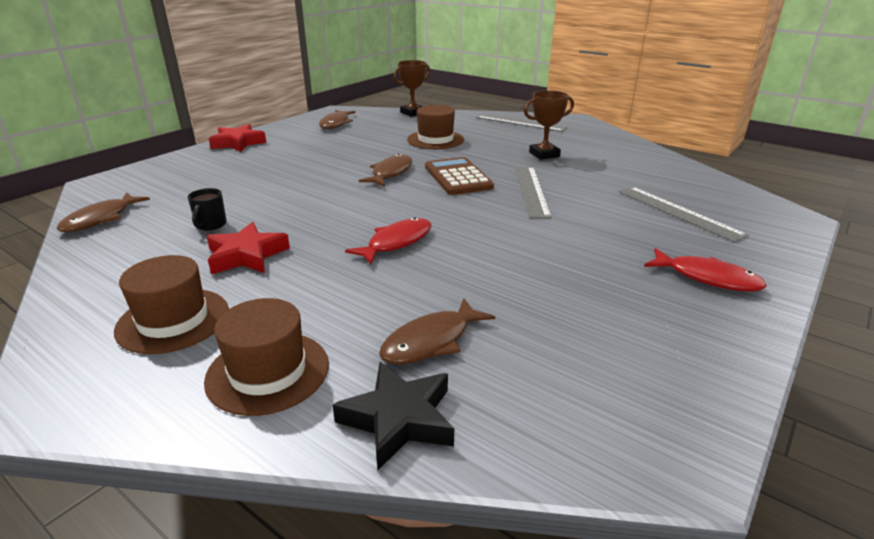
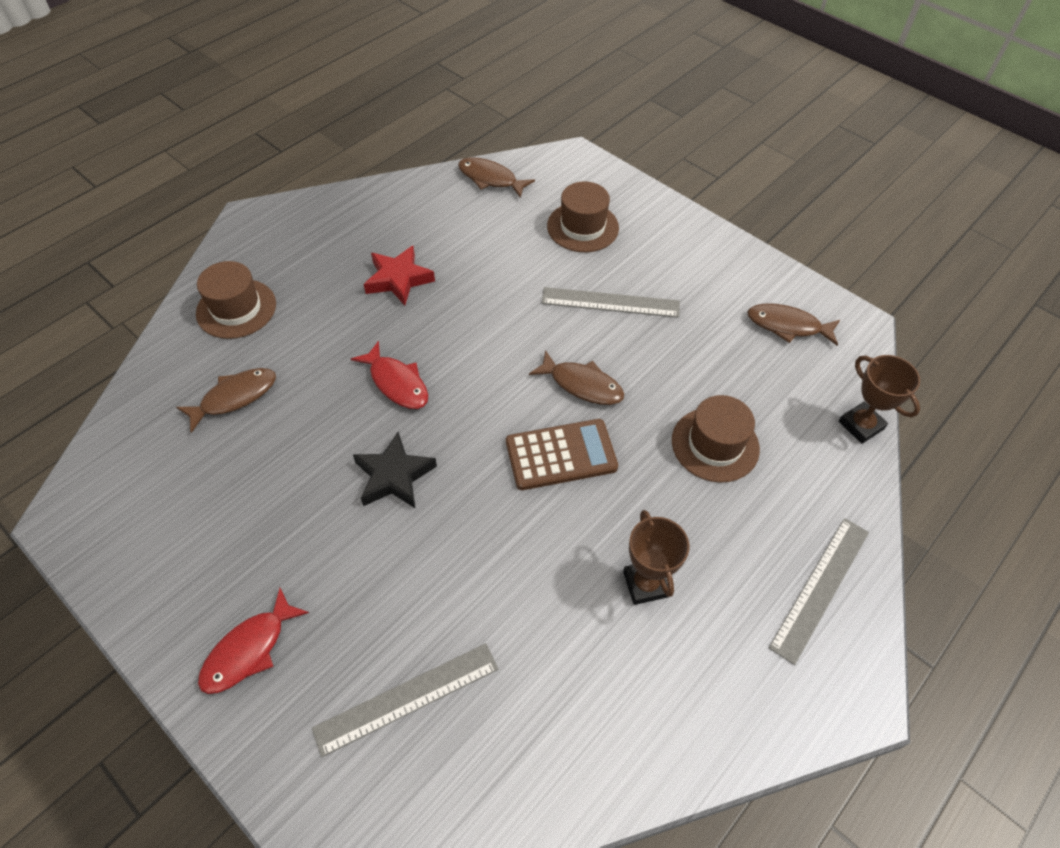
camera: 95 degrees right, 25 degrees up
(173, 320) = (313, 253): brown hat -> brown hat (582, 227)
(210, 225) = (463, 248): black mug -> none
(238, 143) = (696, 236): red star -> none
(399, 419) = (164, 374): black star -> black star (394, 476)
(431, 341) = (234, 397): brown fish -> brown fish turned 90 degrees clockwise
(531, 191) = (505, 532): grey ruler -> grey ruler (610, 302)

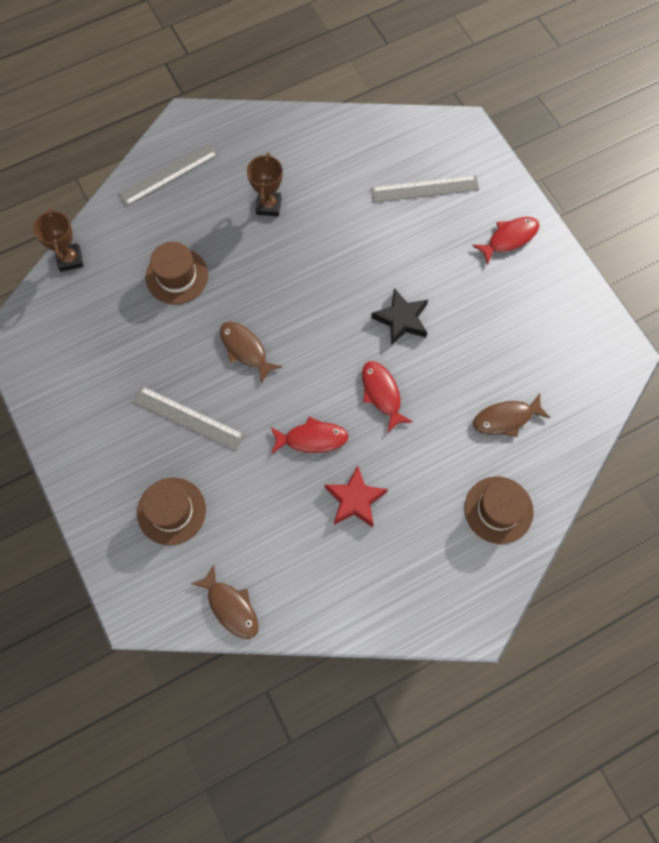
camera: 160 degrees left, 15 degrees up
(464, 319) = (312, 439): none -> red fish
(561, 455) = (284, 300): brown calculator -> none
(788, 326) = (63, 352): brown fish -> none

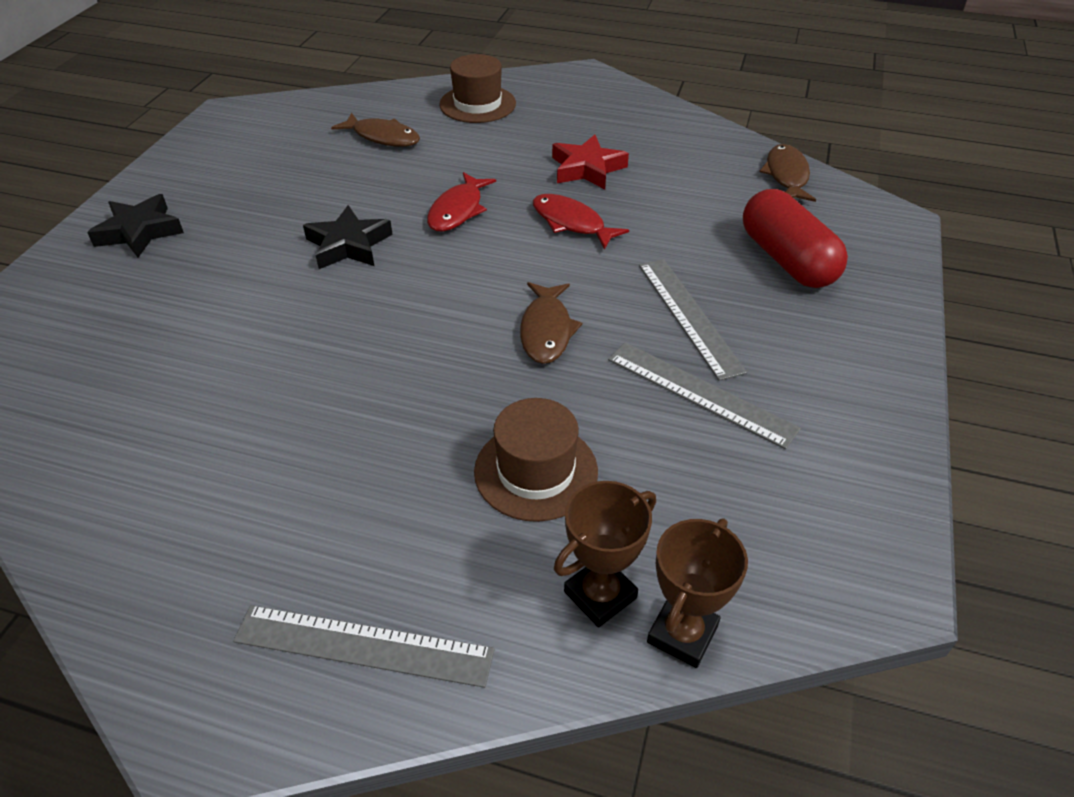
camera: 135 degrees left, 25 degrees down
(171, 511) = (787, 260): brown hat -> red capsule
(268, 206) = (298, 462): brown trophy -> brown trophy (600, 595)
(425, 189) = (114, 331): grey ruler -> grey ruler (700, 393)
(509, 238) = (139, 231): red fish -> black star

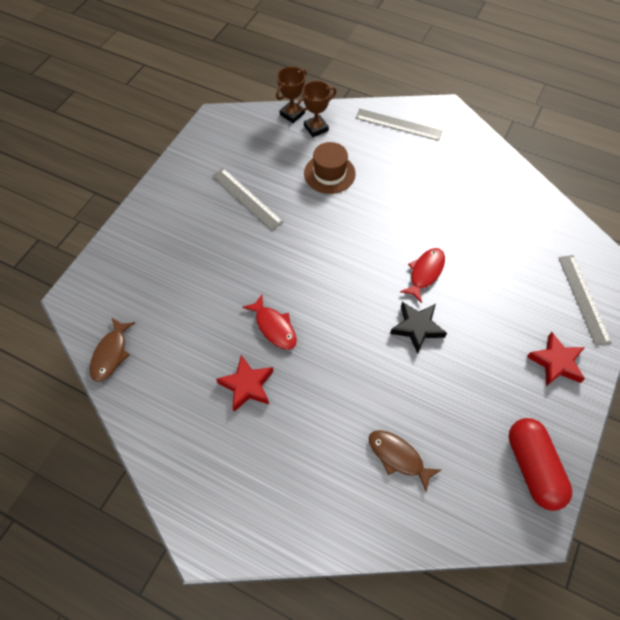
camera: 170 degrees left, 15 degrees up
(139, 231) = (556, 362): black star -> red star
(458, 210) = (346, 351): red fish -> red fish (425, 273)
(477, 104) = (314, 500): brown hat -> none
(546, 330) = (309, 244): brown fish -> none
(689, 316) = (232, 243): grey ruler -> grey ruler (583, 299)
(787, 260) = (158, 275): red capsule -> red capsule (533, 468)

